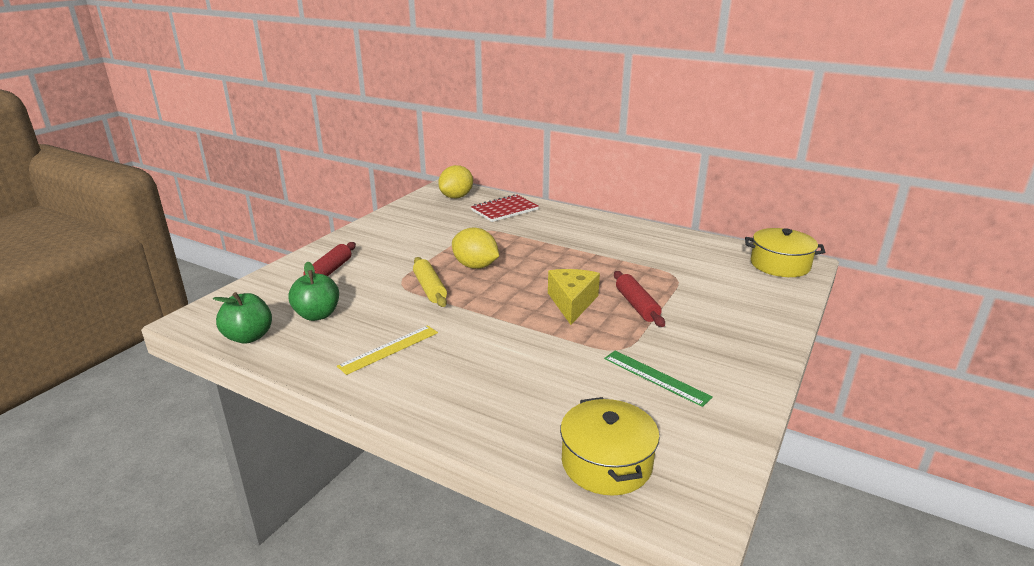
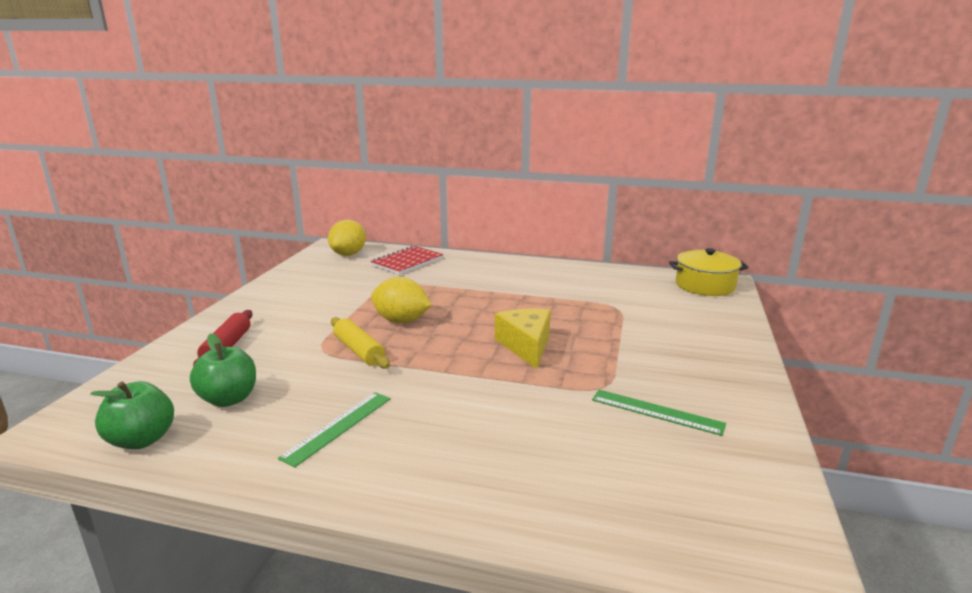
camera: 15 degrees left, 5 degrees down
(389, 349) = (338, 427): yellow ruler -> green ruler
(606, 463) = (661, 520): yellow pot -> none
(636, 305) = (594, 340): red rolling pin -> none

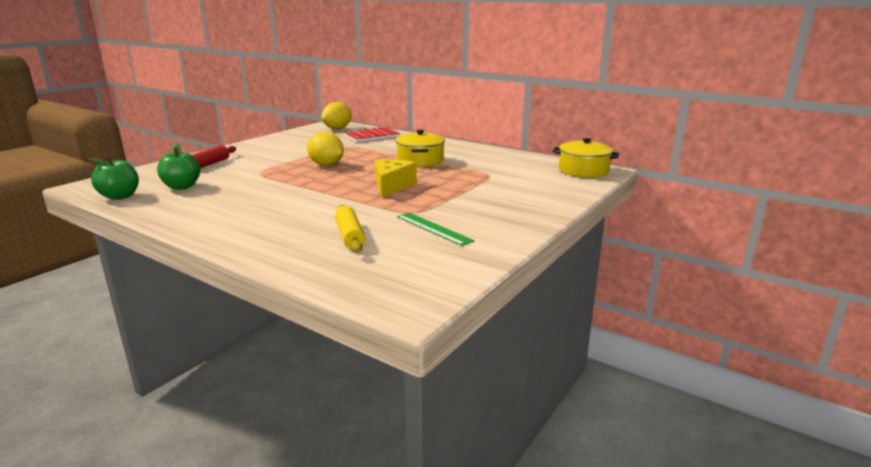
camera: 20 degrees right, 0 degrees up
(338, 427) = (225, 206): green ruler -> none
(359, 351) = (281, 175): yellow rolling pin -> yellow rolling pin (350, 236)
(512, 296) = (420, 160): none -> yellow pot

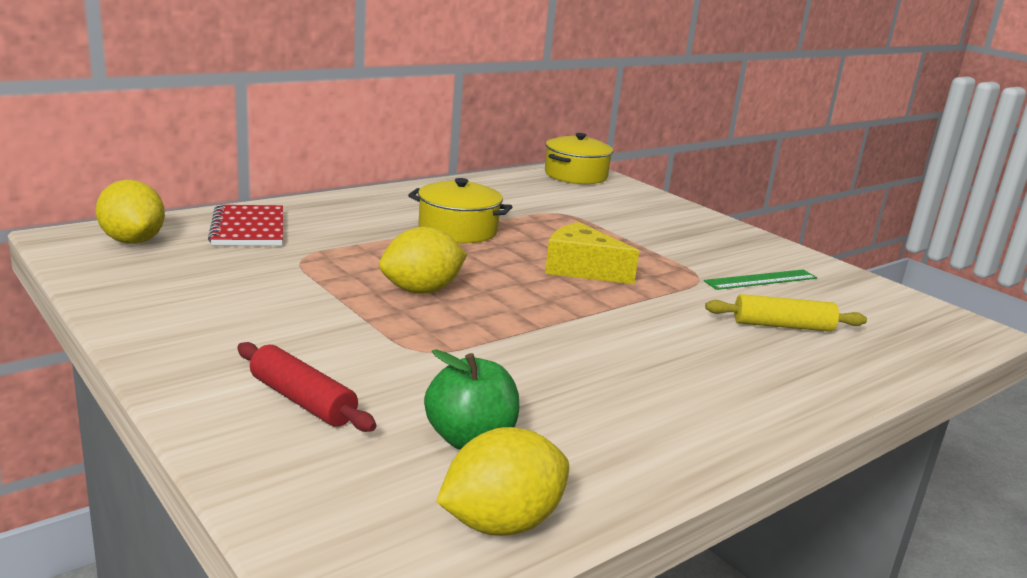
camera: 75 degrees left, 0 degrees up
(120, 196) = (501, 523): green apple -> yellow lemon

